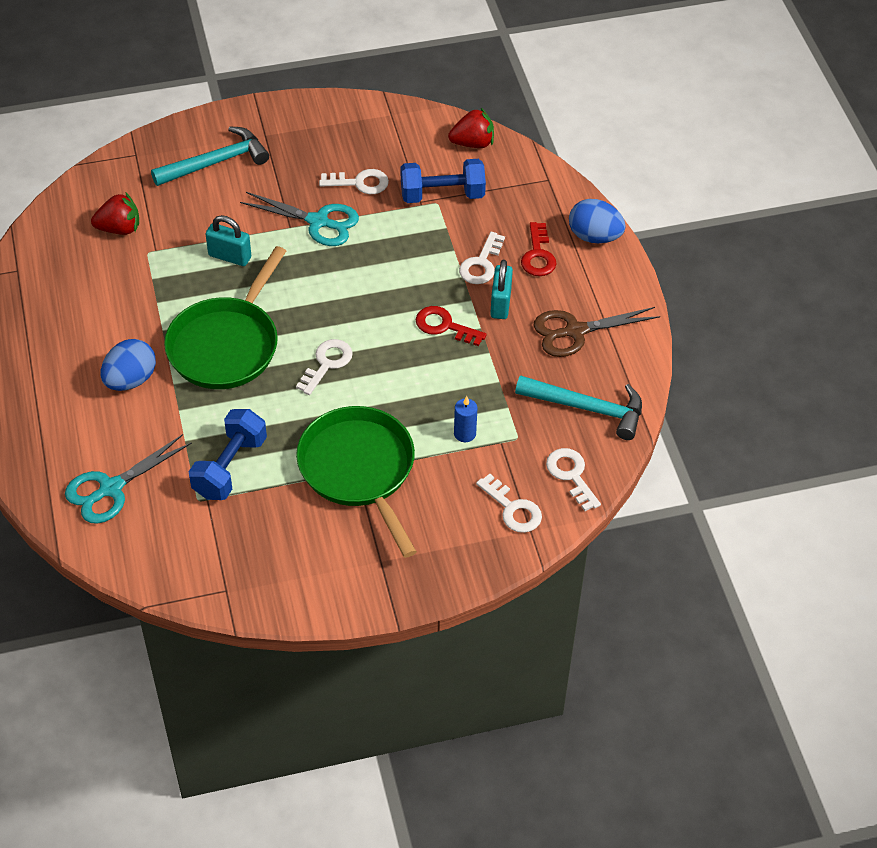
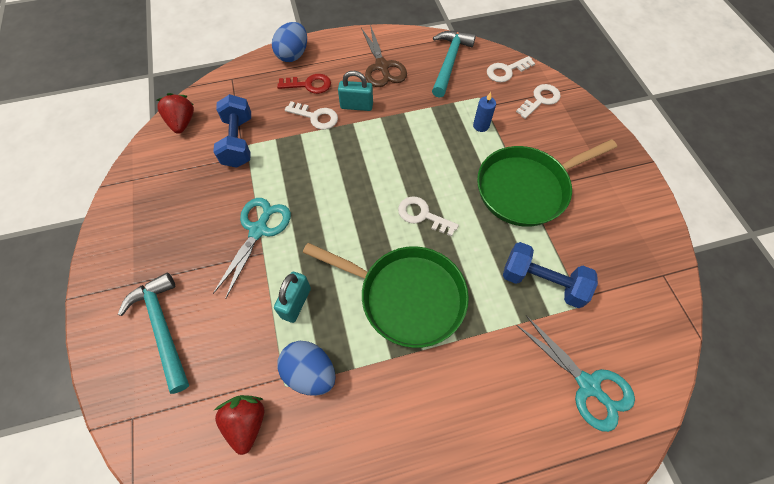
camera: 90 degrees left, 10 degrees up
(130, 380) = (456, 383): blue egg -> blue egg (310, 372)
(360, 183) = (214, 200): white key -> none
(444, 326) = (379, 138): red key -> none

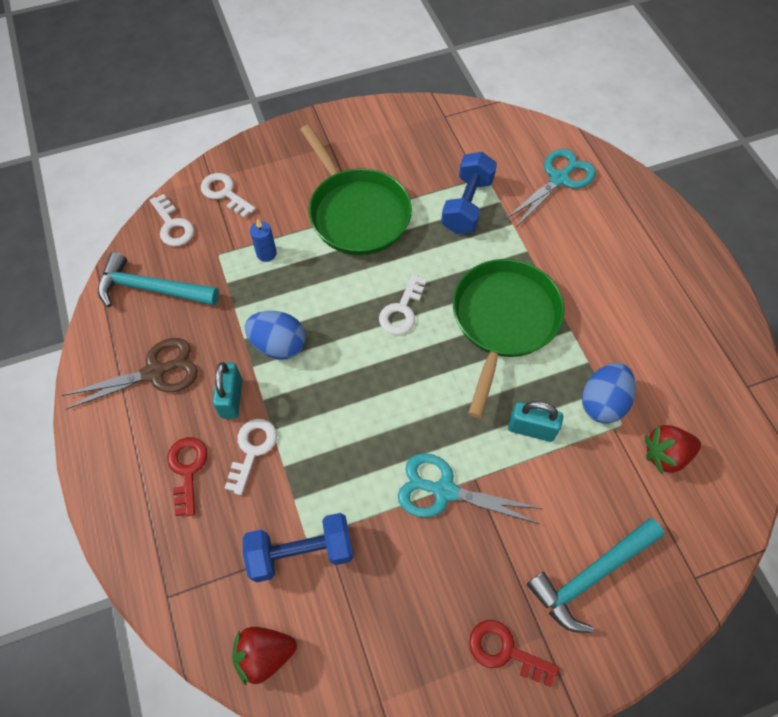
camera: 95 degrees left, 0 degrees up
(133, 256) = (505, 651): none -> red key
(293, 55) = (119, 505): blue egg -> blue egg (279, 345)

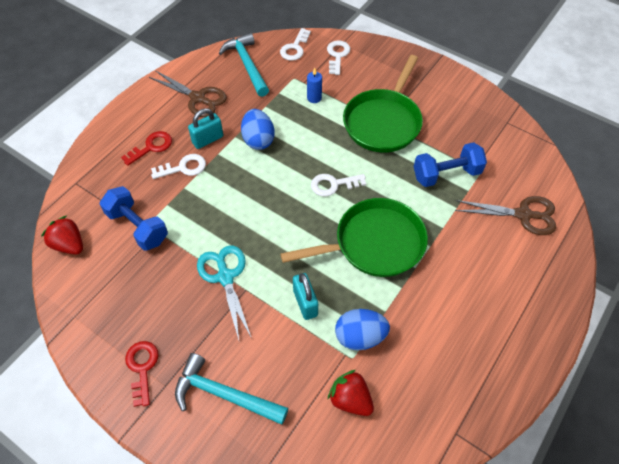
camera: 55 degrees right, 5 degrees down
(559, 179) = (523, 215): turquoise scissors -> brown scissors

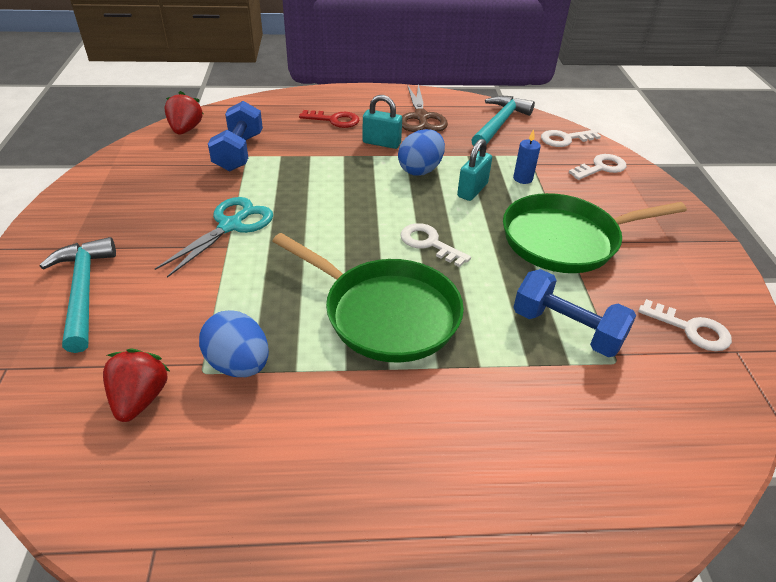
camera: 50 degrees right, 15 degrees down
(142, 368) = (82, 225): red key -> none
(183, 168) = (332, 145): white key -> white key (691, 329)
(305, 303) = (248, 296): turquoise padlock -> turquoise padlock (472, 190)
(523, 215) = (608, 448): brown scissors -> none

